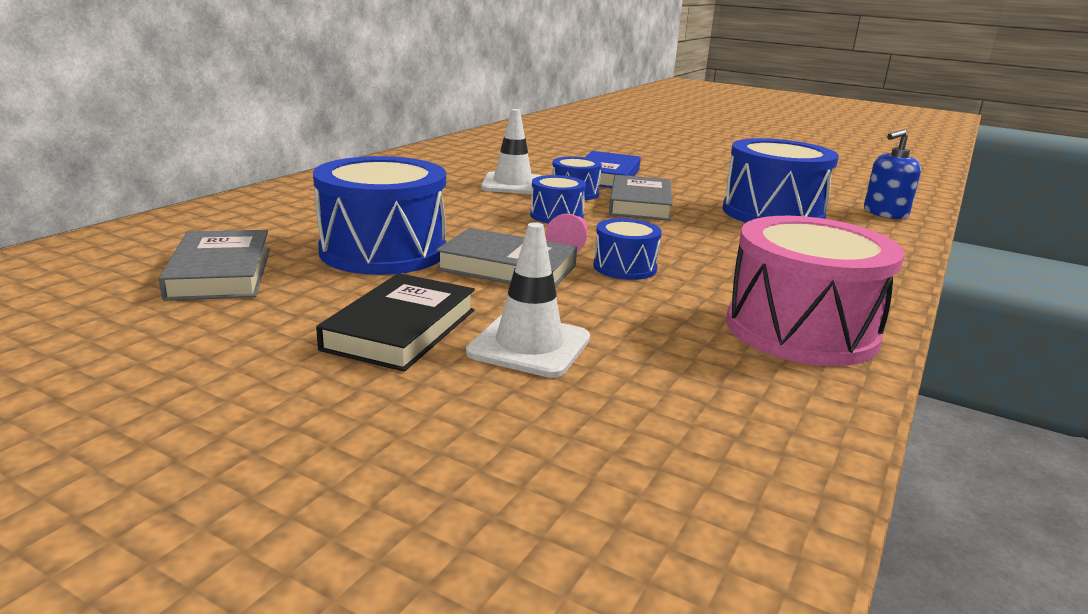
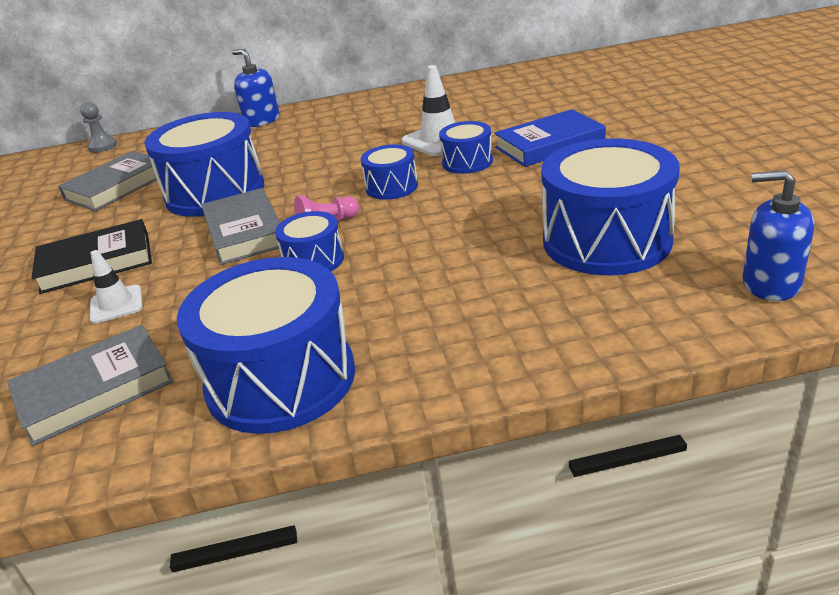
camera: 55 degrees right, 10 degrees up
(65, 248) = (103, 146): none -> grey pawn
(271, 195) = (262, 120): none -> blue soap dispenser
(529, 346) = (116, 304): white traffic cone -> white traffic cone, size x0.63
(640, 204) = (494, 190): grey book -> grey book (95, 390)
(801, 330) = (281, 379): pink drum -> blue drum

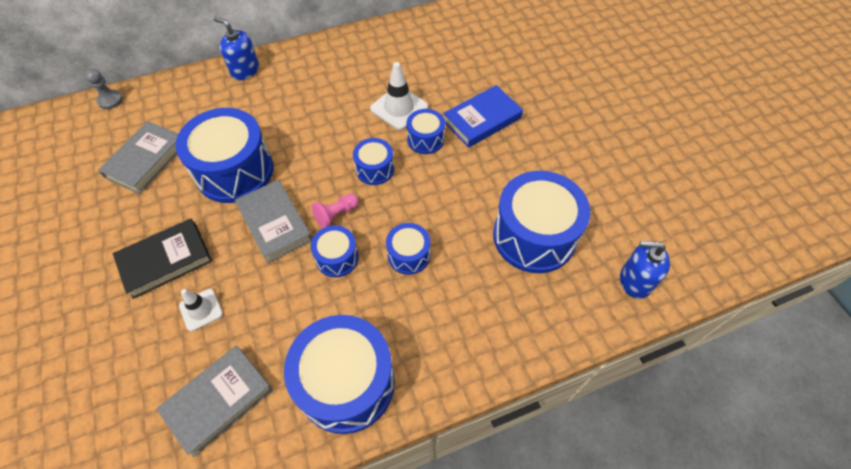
camera: 15 degrees left, 25 degrees up
(414, 258) = (408, 255): none -> blue drum

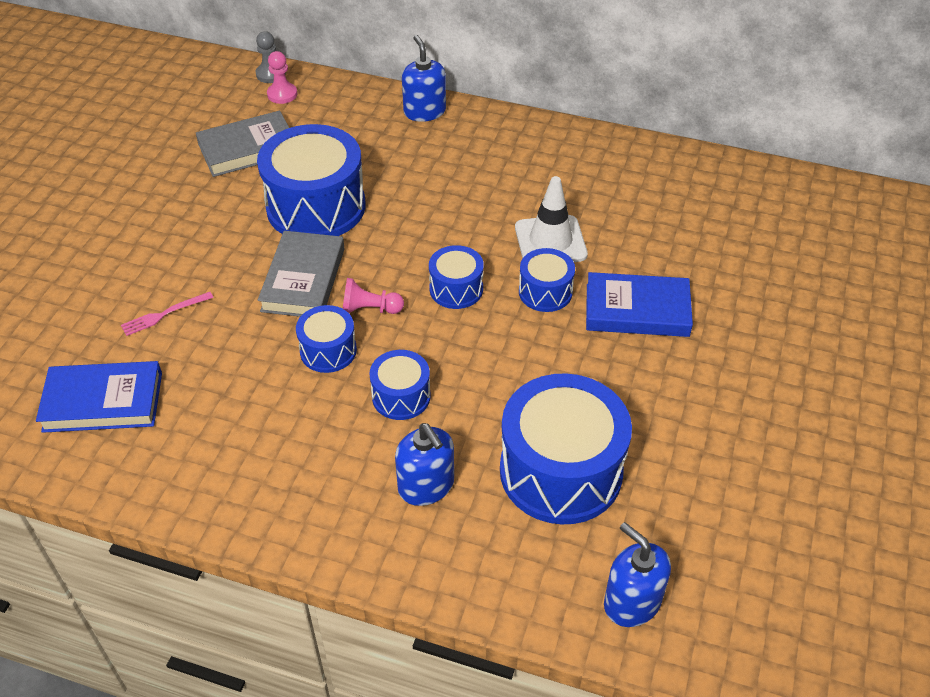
camera: 40 degrees right, 10 degrees down
(133, 109) = (282, 94): none -> pink pawn
(165, 260) = (178, 251): black book -> none
(201, 310) = (164, 314): white traffic cone -> pink fork
(218, 400) = (103, 402): grey book -> blue book
(346, 383) = (220, 469): blue drum -> none
(476, 298) = (426, 486): none -> blue soap dispenser

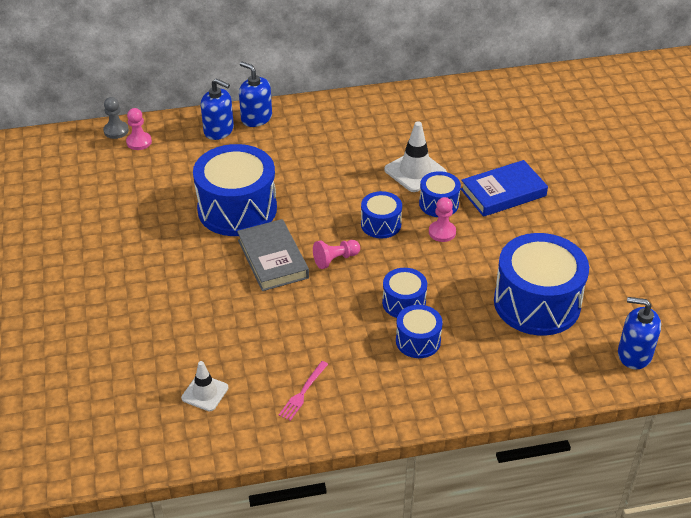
camera: 30 degrees left, 5 degrees down
(103, 402) = (205, 393): blue book -> white traffic cone
(164, 314) = (194, 321): pink fork -> pink fork (303, 392)
(248, 149) = (149, 189): grey book -> none
(328, 350) = (331, 296): blue drum -> blue drum (418, 341)
(426, 486) = (466, 347): blue soap dispenser -> blue soap dispenser (219, 130)
(519, 329) = (442, 232): none -> pink pawn

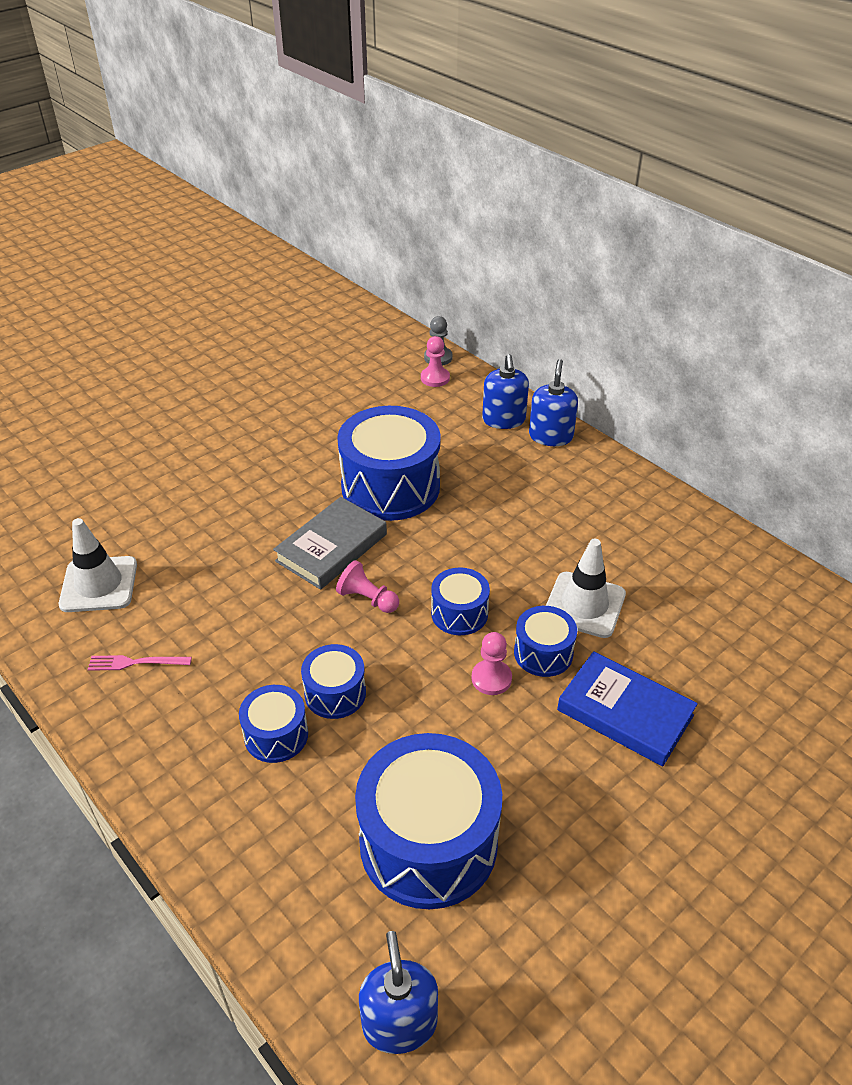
camera: 60 degrees right, 0 degrees up
(205, 393) = (99, 584): white traffic cone -> white traffic cone, size x1.58

